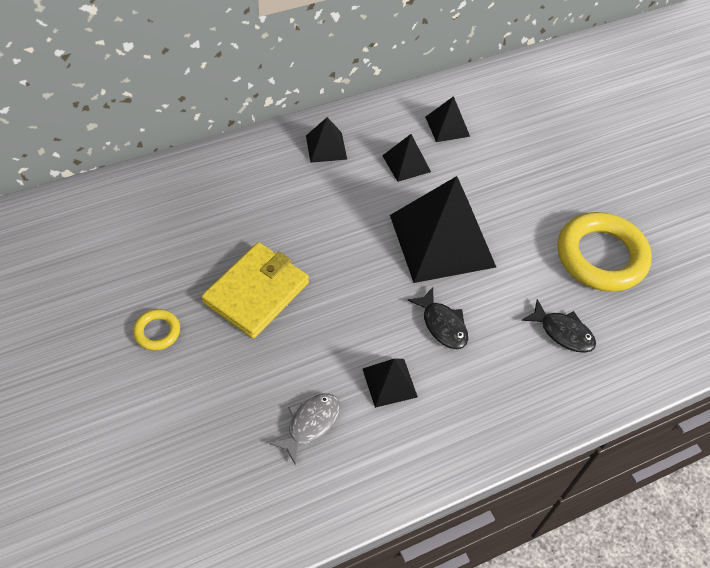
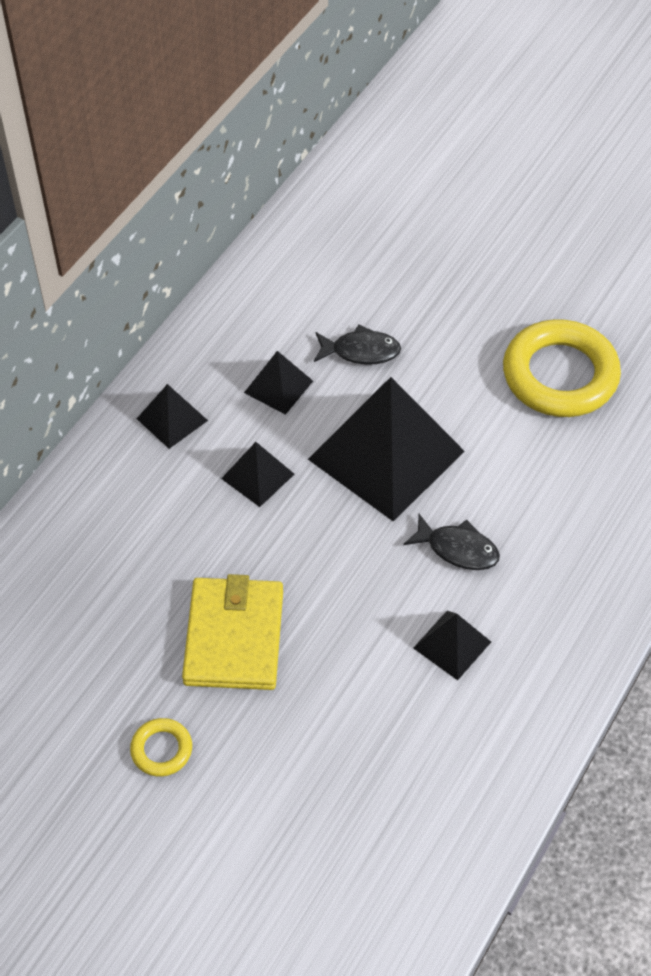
camera: 30 degrees left, 0 degrees up
(310, 424) = (407, 740): grey fish -> none
(447, 126) = (289, 314): black pyramid -> black pyramid (257, 476)
(562, 332) = (581, 482): black fish -> black fish (361, 351)

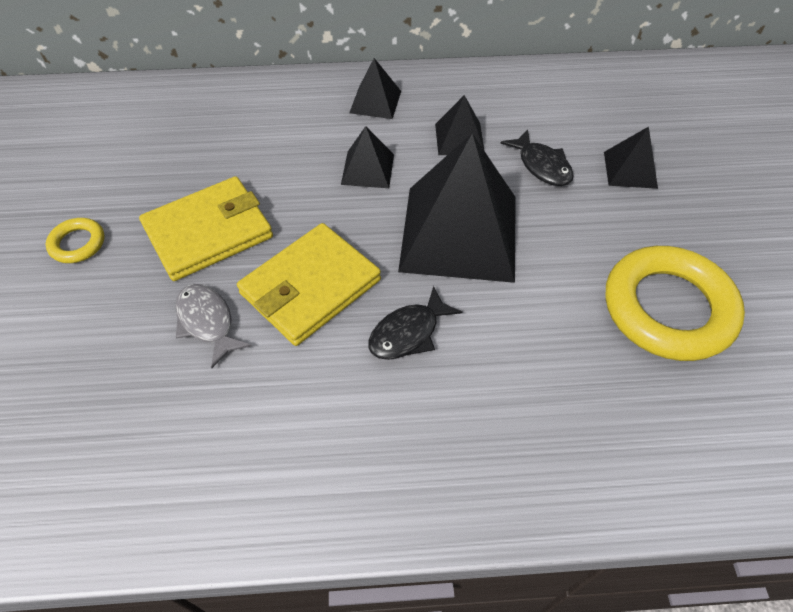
camera: 55 degrees right, 0 degrees up
(340, 683) = (207, 322): none -> grey fish
(360, 591) = (310, 287): none -> yellow wallet
(452, 644) = (303, 384): black pyramid -> black pyramid (630, 170)
(457, 549) = (408, 333): black fish -> black fish turned 60 degrees clockwise

